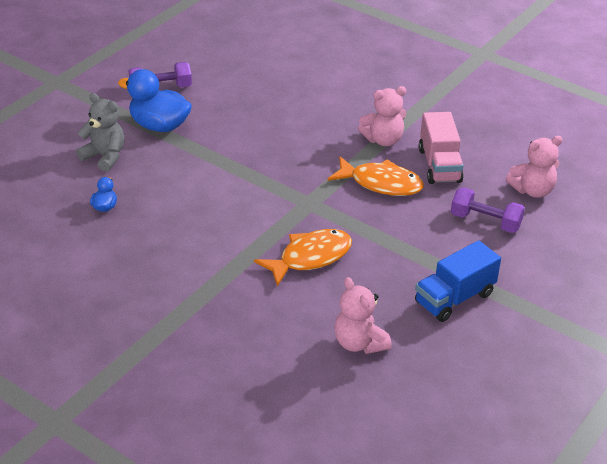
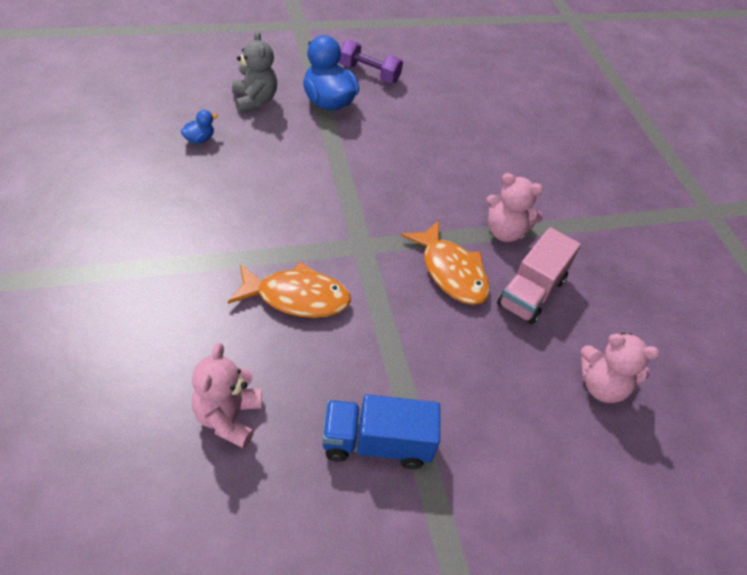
camera: 35 degrees right, 10 degrees up
(485, 221) = (509, 383): purple dumbbell -> none

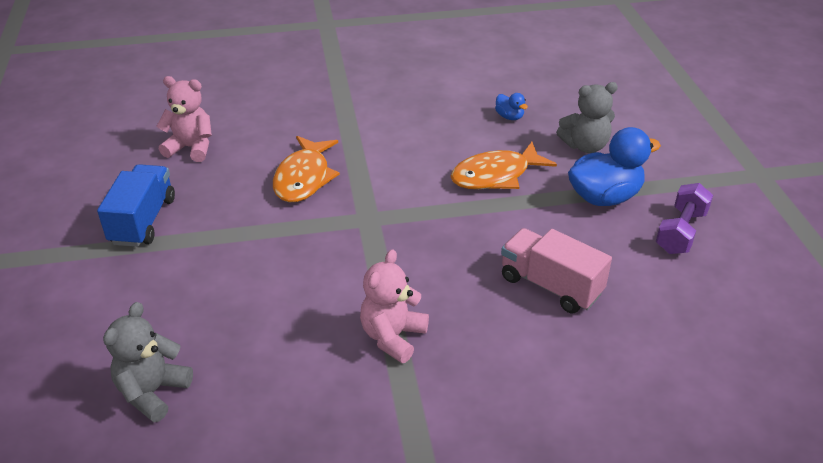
camera: 100 degrees right, 10 degrees down
(451, 272) = (329, 282): orange fish -> orange fish (496, 175)
(531, 292) = (294, 348): pink truck -> pink truck (550, 285)
(602, 386) = (153, 392): pink teddy bear -> grey teddy bear

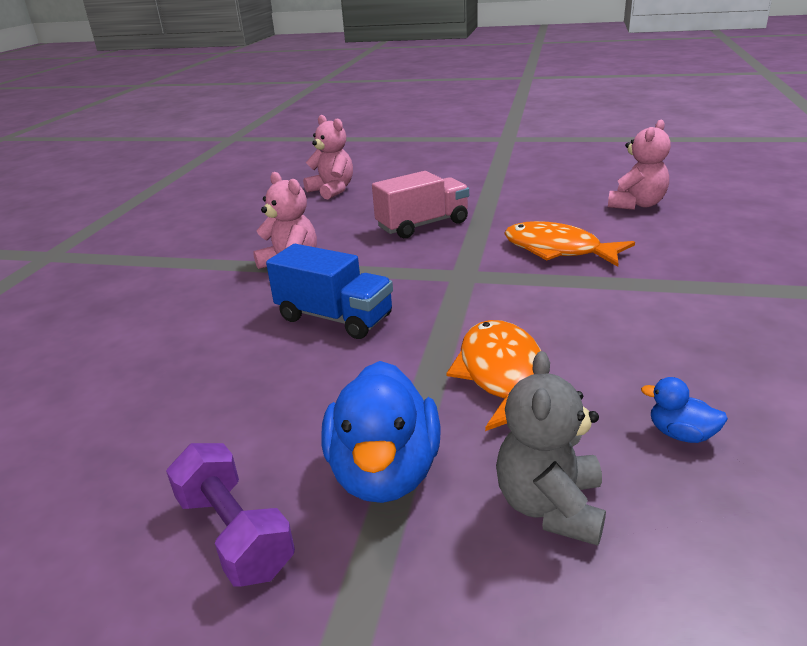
camera: 115 degrees right, 10 degrees down
(143, 221) = (523, 188): blue truck -> blue truck (334, 318)
(153, 392) = (332, 190): grey teddy bear -> pink teddy bear
(509, 117) = (681, 434): blue duck -> blue duck turned 45 degrees clockwise
(550, 285) = (261, 363): pink truck -> pink truck (423, 225)

